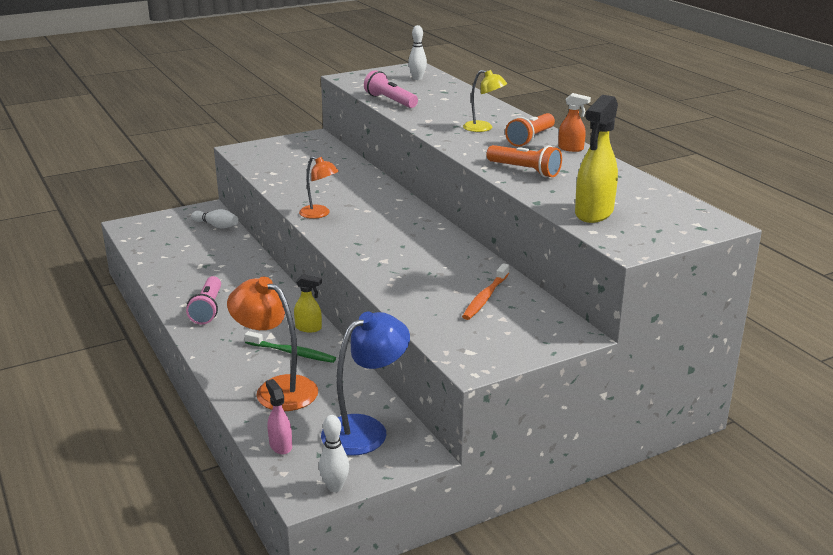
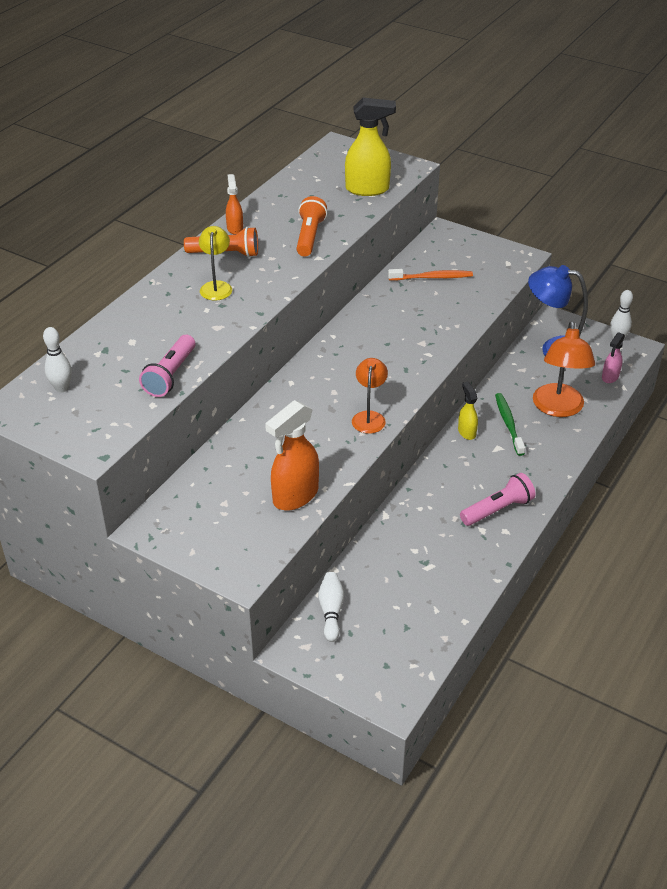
camera: 120 degrees left, 15 degrees up
(278, 174) = (295, 496): none -> orange spray bottle

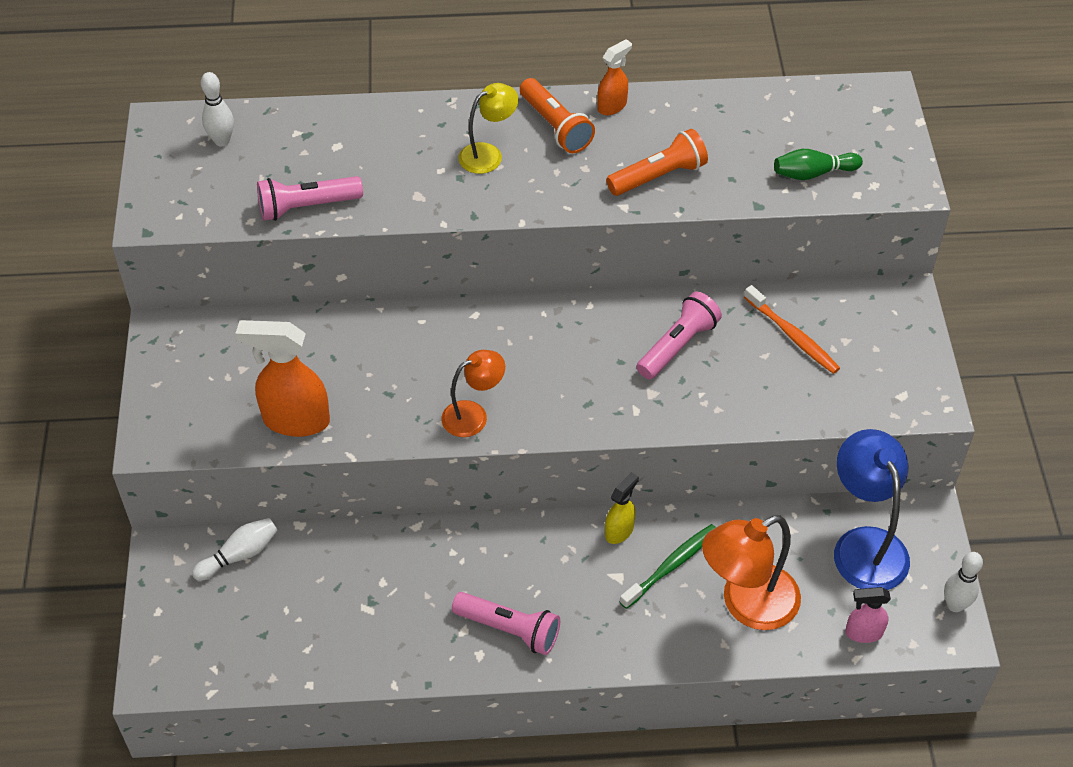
camera: 55 degrees right, 10 degrees up
(368, 189) = (813, 173): yellow spray bottle -> green bowling pin
(398, 318) = (677, 346): none -> pink flashlight

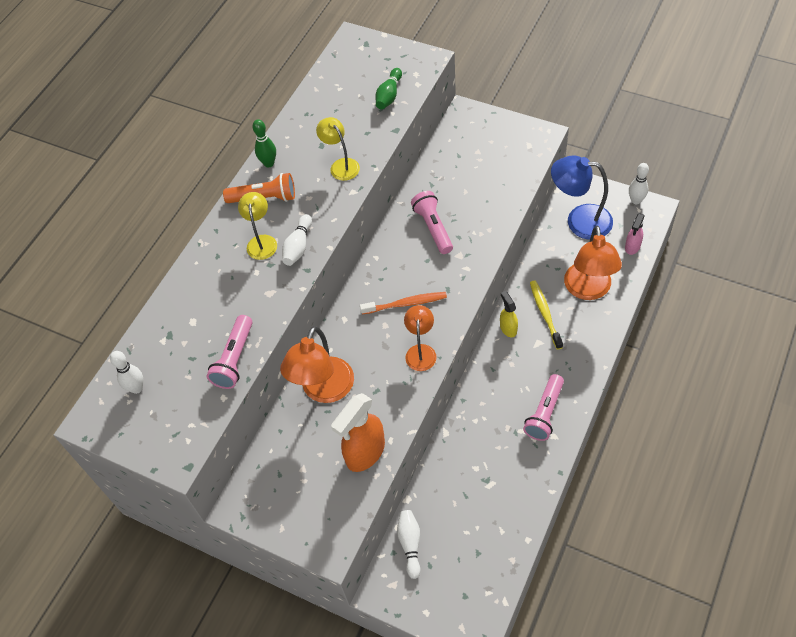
camera: 55 degrees left, 5 degrees up
(360, 340) = (324, 390): none -> orange lamp
(503, 192) = (298, 246): none -> white bowling pin
(509, 629) = (544, 413): pink flashlight -> pink flashlight turned 150 degrees clockwise
(612, 106) = (269, 163): orange spray bottle -> green bowling pin
(658, 176) = (341, 165): orange flashlight -> yellow lamp
(671, 566) = (545, 313): green toothbrush -> yellow toothbrush
(792, 336) = (460, 173): orange toothbrush -> orange toothbrush (406, 304)

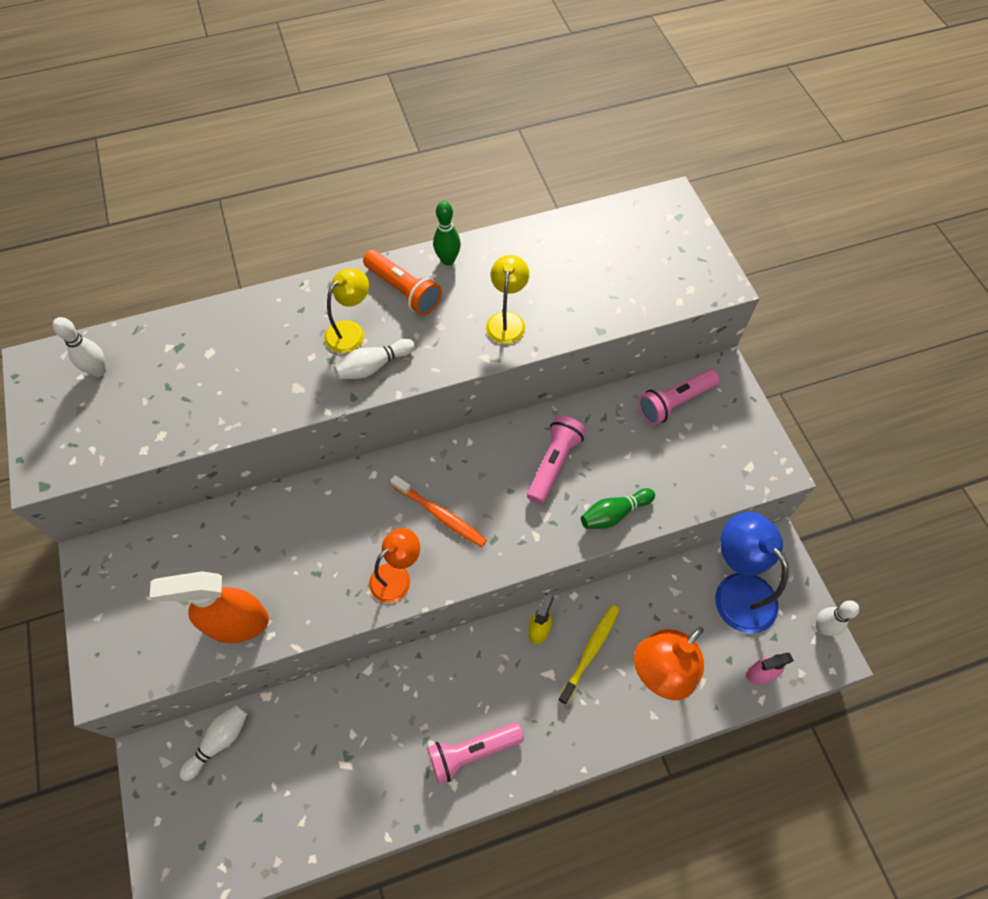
camera: 40 degrees right, 5 degrees up
(234, 359) = (195, 422): pink flashlight -> pink flashlight (674, 402)
(324, 390) = (277, 525): orange lamp -> none
(389, 95) = (637, 289): green bowling pin -> green bowling pin (614, 514)

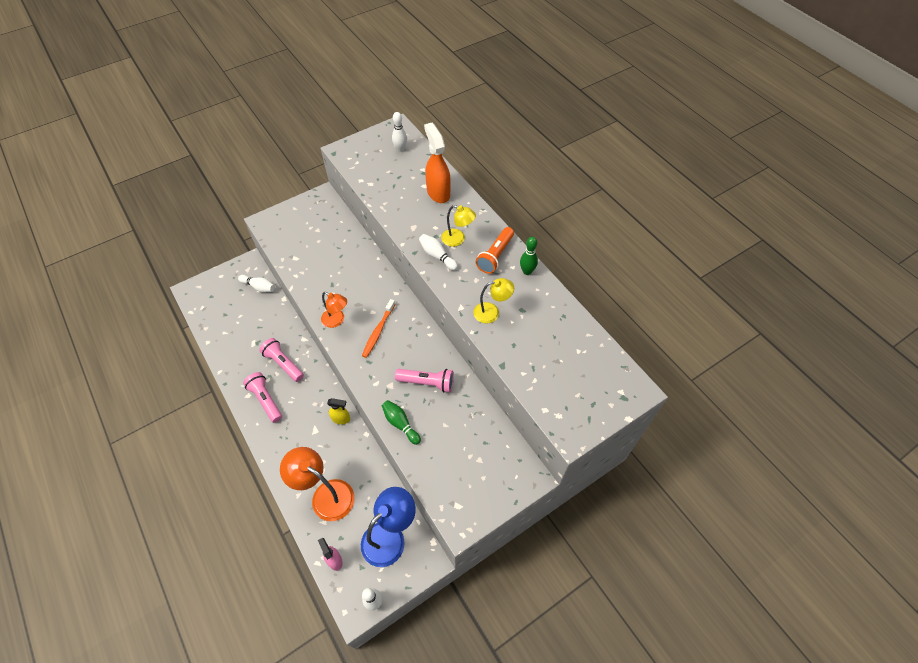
camera: 75 degrees right, 5 degrees down
(237, 623) = (299, 260): orange spray bottle -> orange spray bottle (438, 192)
(590, 651) = (332, 450): yellow toothbrush -> none
(674, 402) = (495, 447): pink flashlight -> pink flashlight (283, 364)

